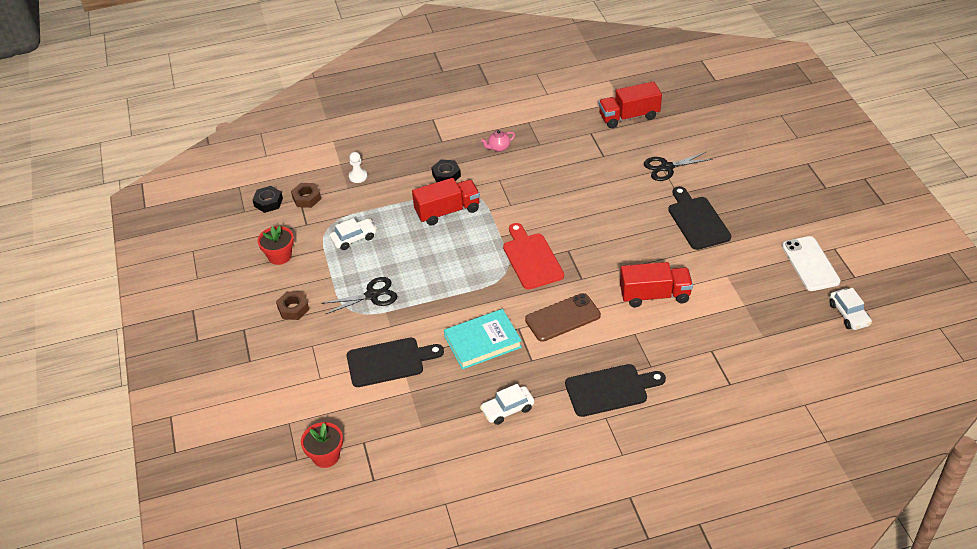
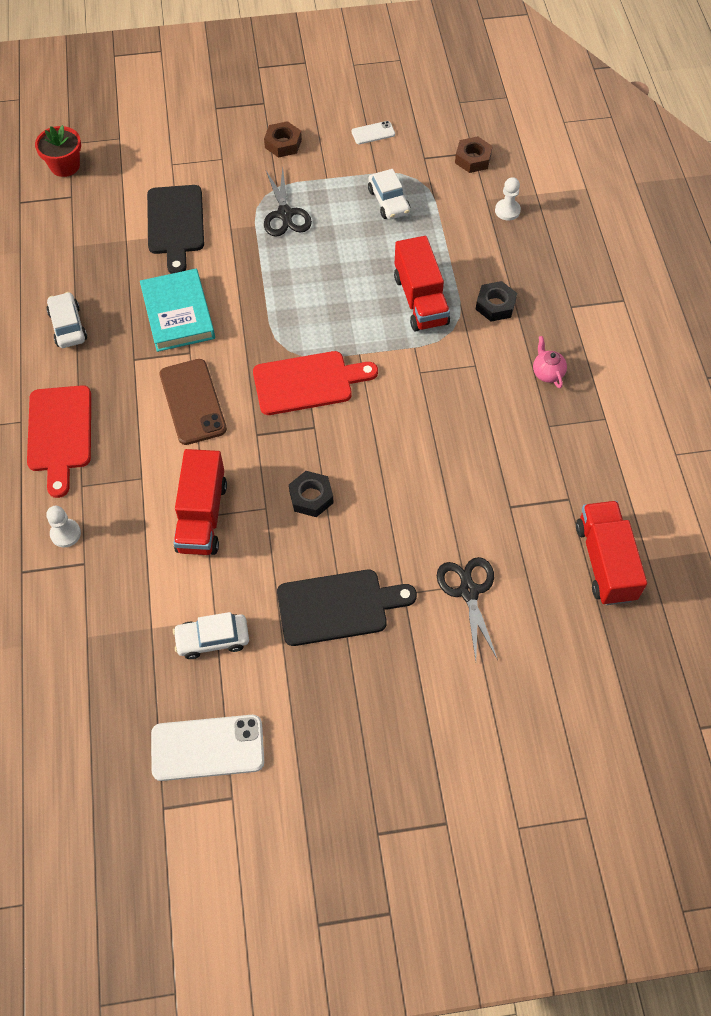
camera: 95 degrees right, 15 degrees up
(268, 202) = (471, 123): black nut -> black nut (311, 497)
(279, 256) = (373, 133): red flower pot -> white phone
(610, 390) = (60, 434): black cutting board -> red cutting board
(692, 366) = (65, 534): none -> white pawn
(848, 314) = (91, 771): white car -> white car (212, 639)

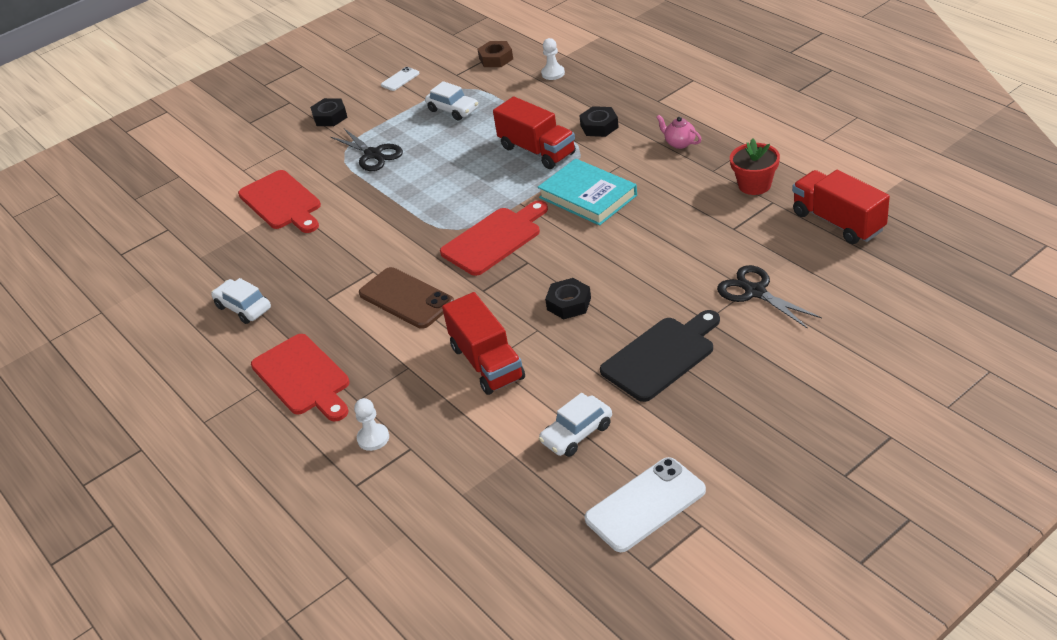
camera: 25 degrees left, 20 degrees down
(65, 166) = (143, 214): red flower pot -> red flower pot (754, 185)
(175, 224) = (282, 202): black cutting board -> red cutting board
(178, 314) = (338, 253): turquoise book -> turquoise book (588, 196)
(283, 144) = (330, 117): brown nut -> black nut

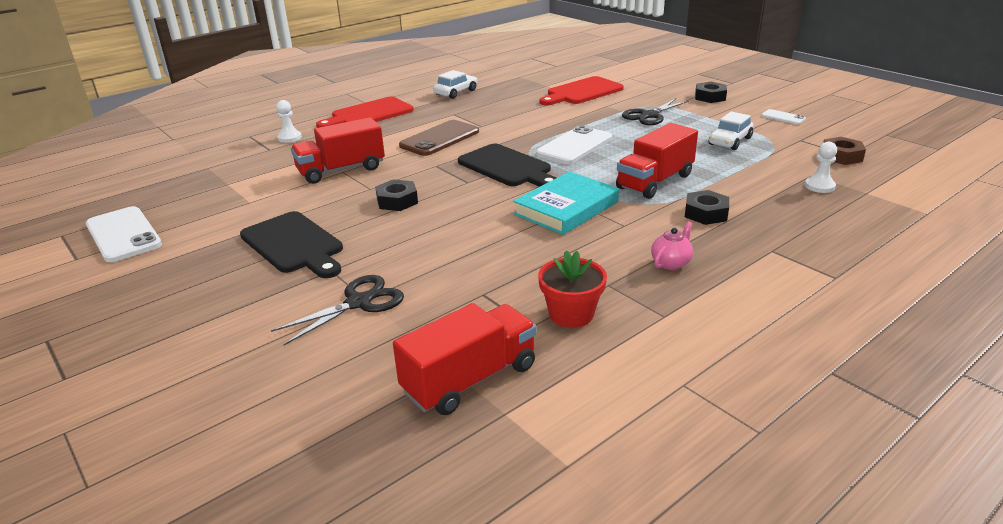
camera: 85 degrees right, 10 degrees down
(447, 199) = (574, 146): none -> white phone
(494, 239) = (507, 167): red cutting board -> black cutting board
(576, 434) = (229, 206): white car -> none

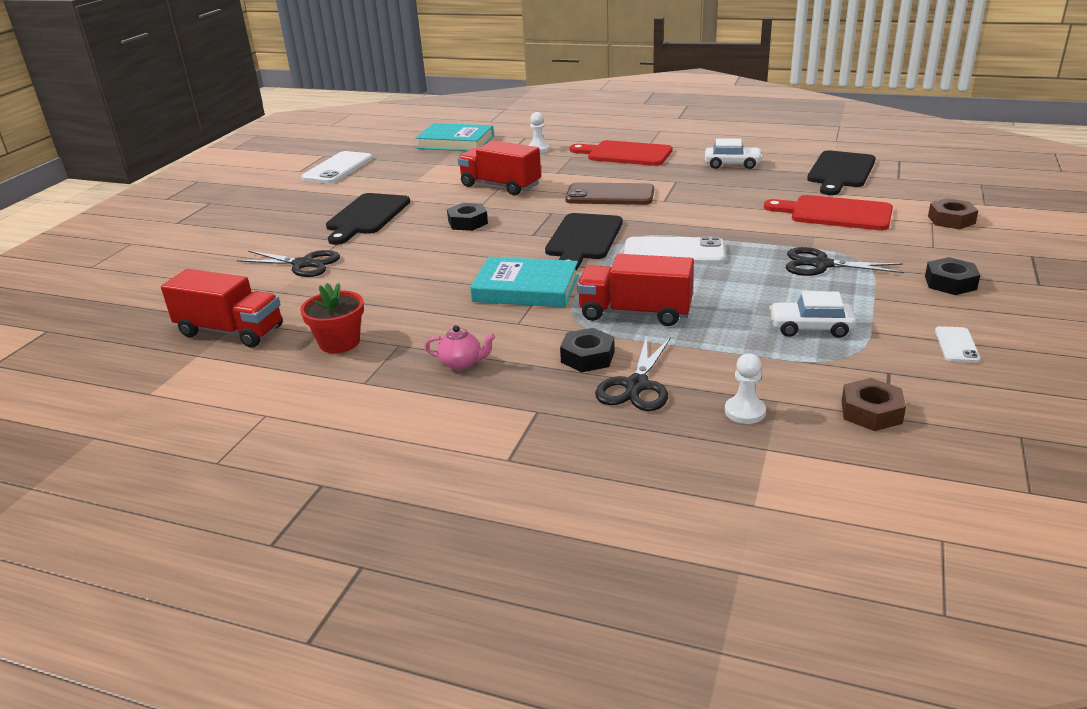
camera: 60 degrees right, 0 degrees up
(191, 164) = (455, 142): none -> turquoise book
(522, 73) = (840, 172): none -> black cutting board
(632, 73) = (951, 220): none -> brown nut
(761, 208) = (636, 385): none -> black scissors

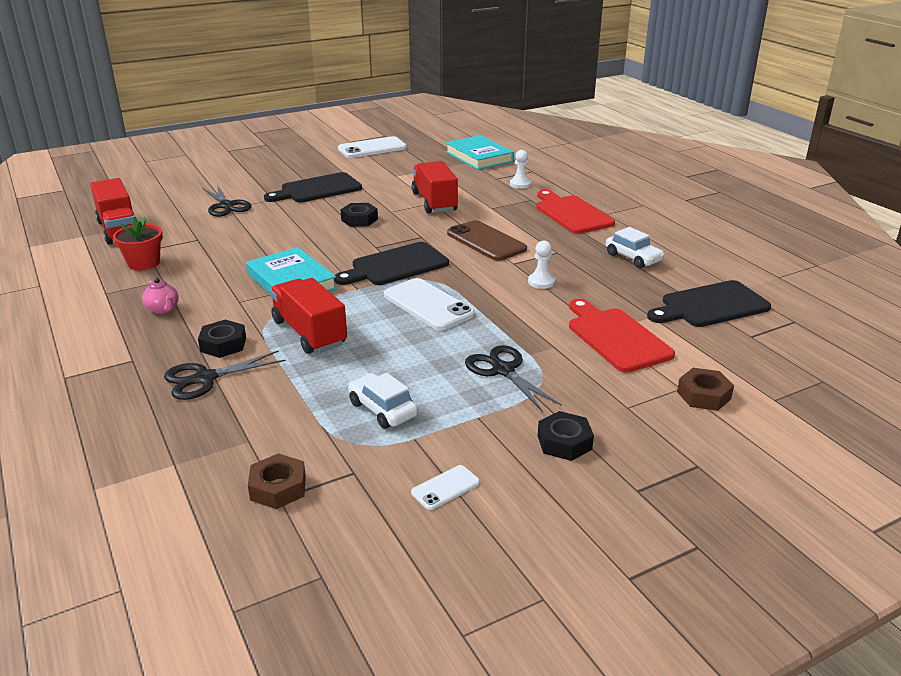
camera: 40 degrees right, 0 degrees up
(745, 411) = (216, 434): white pawn -> white pawn (541, 282)

